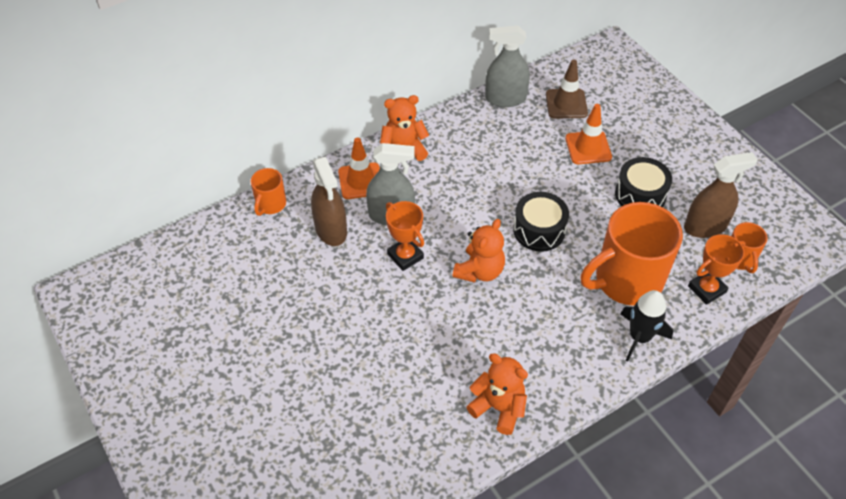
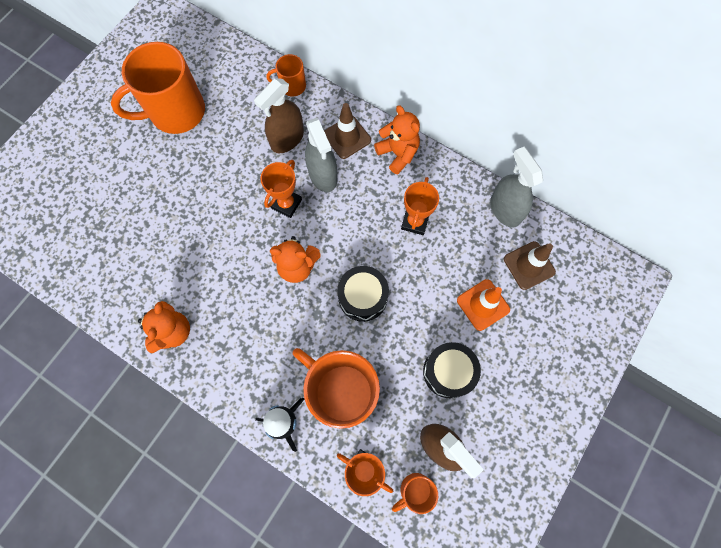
camera: 65 degrees right, 20 degrees up
(229, 320) = (175, 112): none -> orange mug
(360, 181) = (347, 137): orange traffic cone -> brown traffic cone
(482, 164) = (415, 222): none -> orange trophy

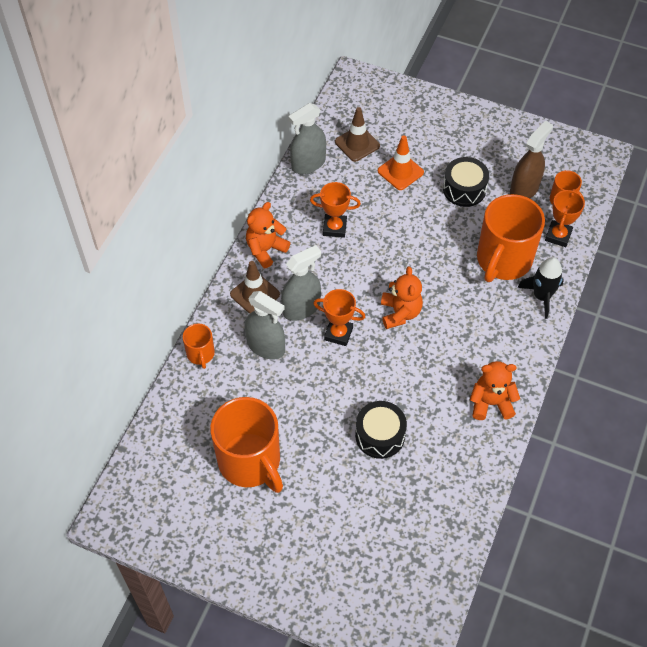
camera: 100 degrees left, 15 degrees down
(287, 139) = (266, 346): brown spray bottle -> grey spray bottle
(363, 297) = (416, 257): black drum -> black drum (380, 435)

